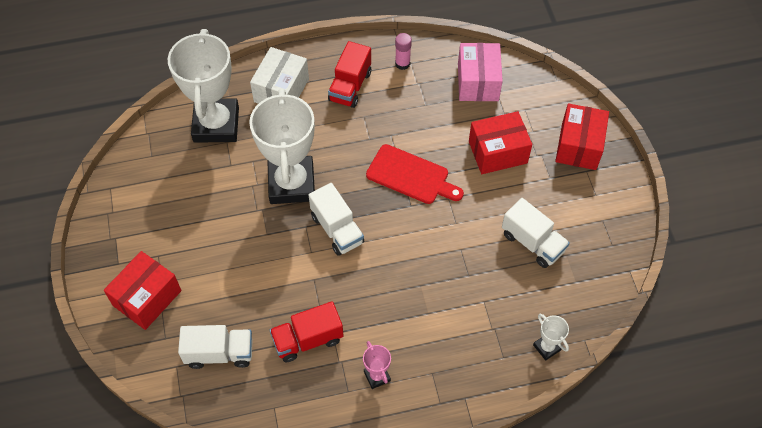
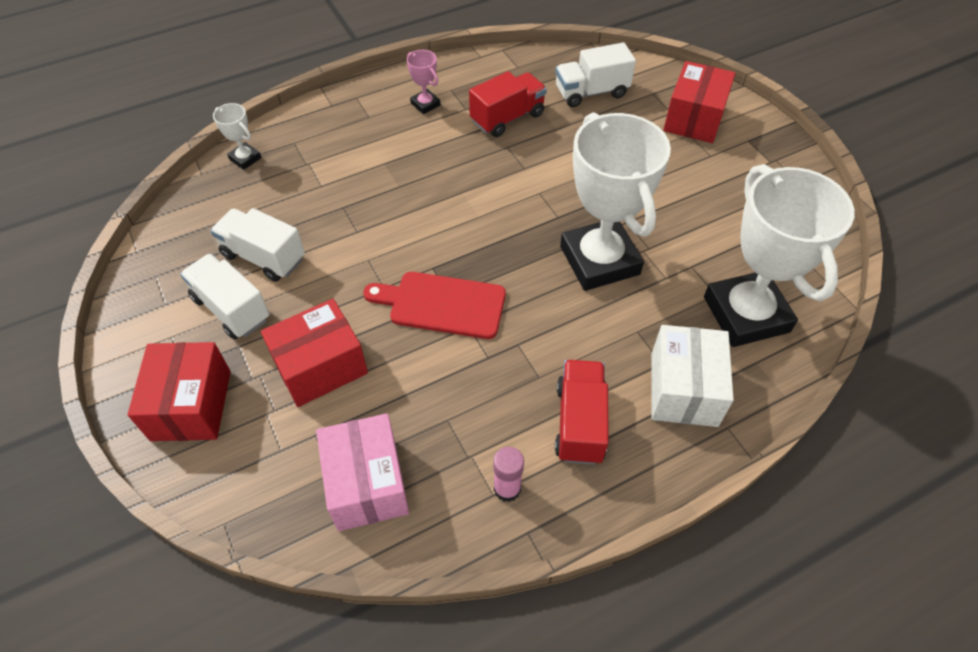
camera: 165 degrees right, 5 degrees down
(337, 229) = (518, 221): white truck -> white truck (231, 309)

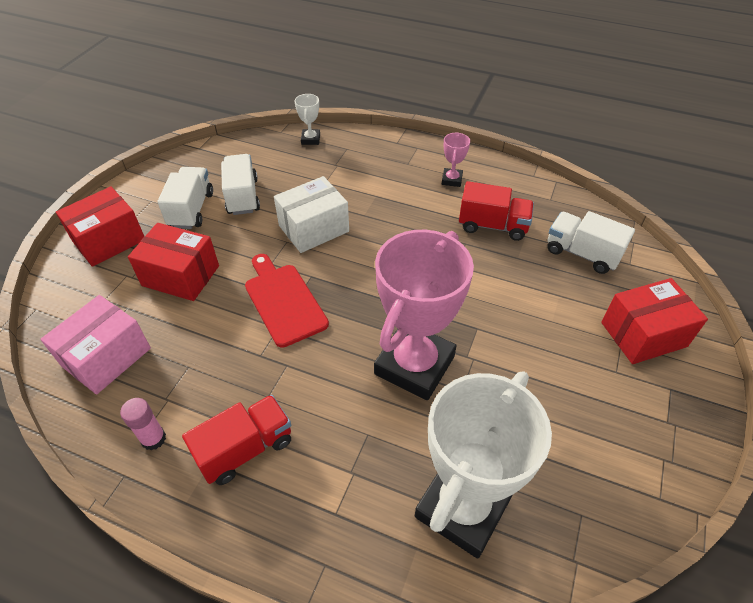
camera: 50 degrees right, 5 degrees down
(599, 260) = (414, 365): white trophy -> pink trophy
(683, 389) = (337, 505): white box -> white box (314, 228)

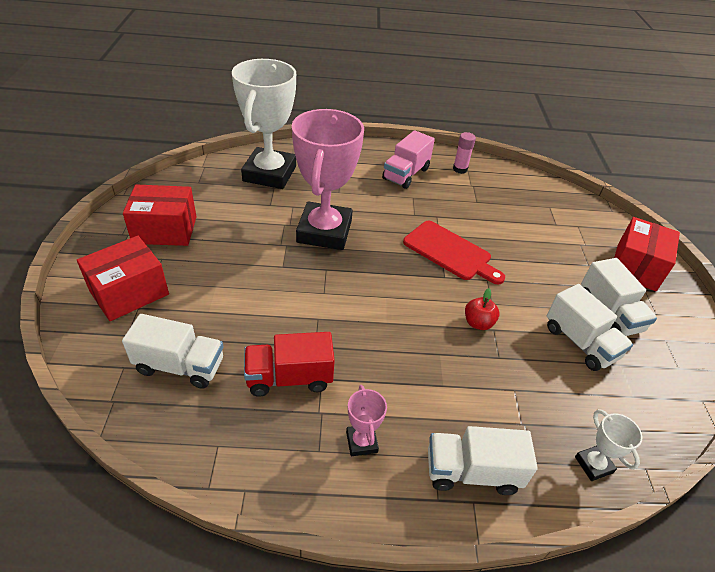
camera: 155 degrees right, 5 degrees down
(106, 357) = (531, 196): pink box -> none
(181, 275) = (546, 253): red box -> red box (165, 230)
(245, 449) = (406, 174): red truck -> pink truck
(314, 228) = (478, 323): white box -> red apple
(388, 153) = (472, 472): none -> white truck

